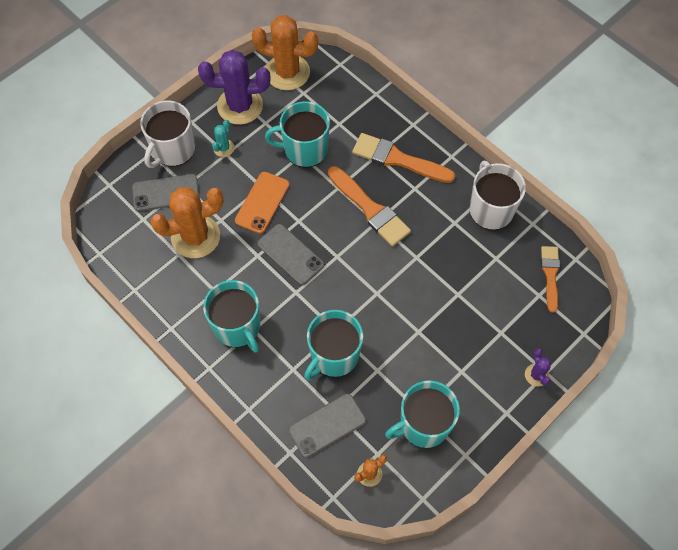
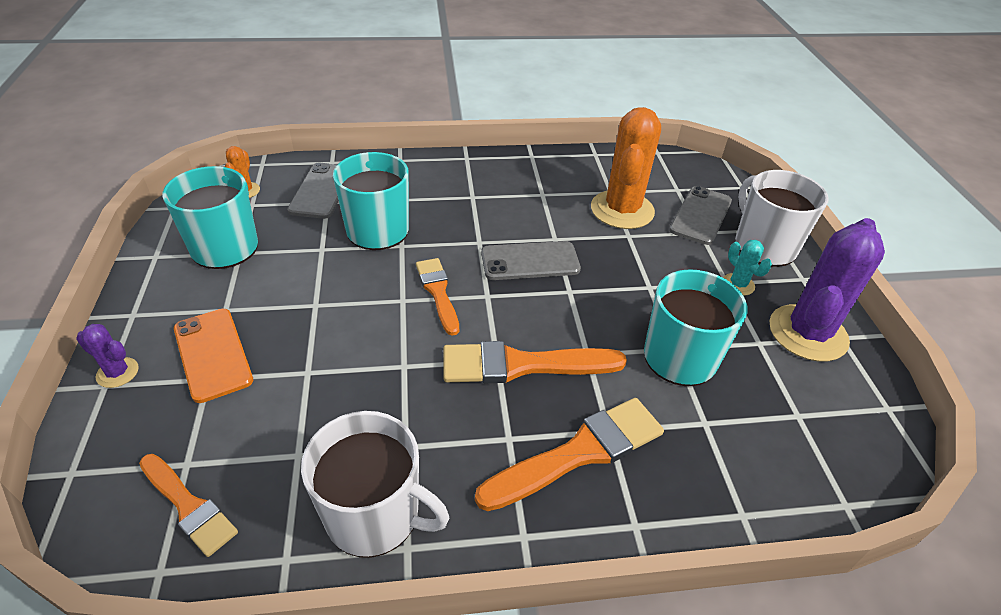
camera: 125 degrees right, 20 degrees down
(237, 327) = (487, 189): turquoise mug -> none
(262, 202) = (624, 275): orange phone -> orange phone (212, 354)
(287, 72) = (856, 420): orange cactus -> none
(356, 281) = (438, 292): none -> orange brush

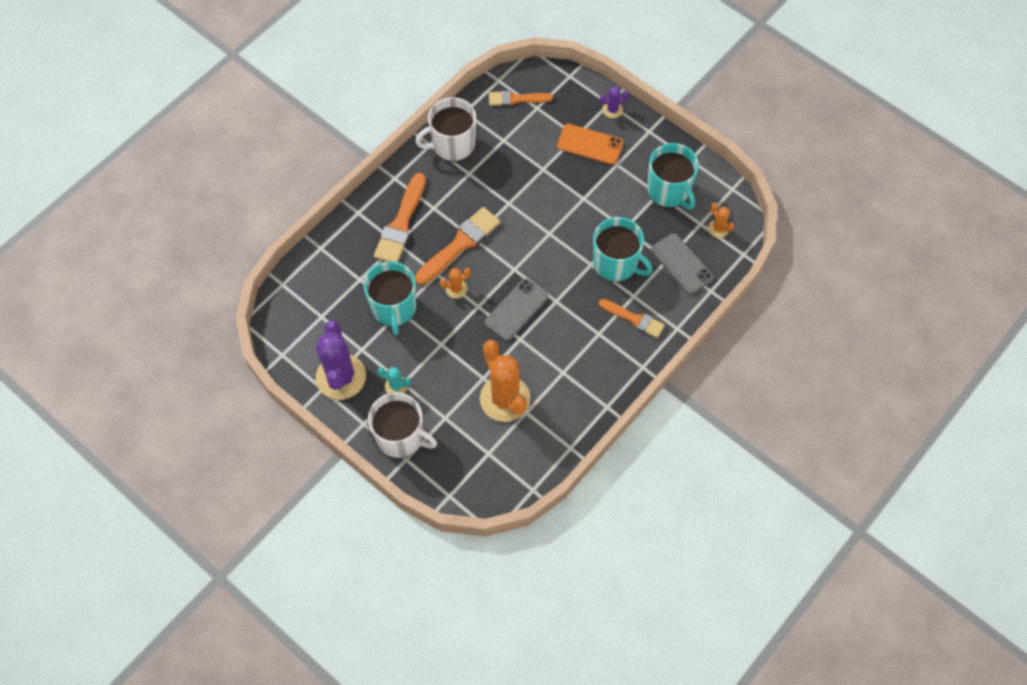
camera: 140 degrees right, 20 degrees up
(438, 292) = (538, 251): orange brush -> orange brush (634, 319)
(578, 323) = (456, 289): none -> orange cactus
(700, 215) = (455, 436): grey phone -> none

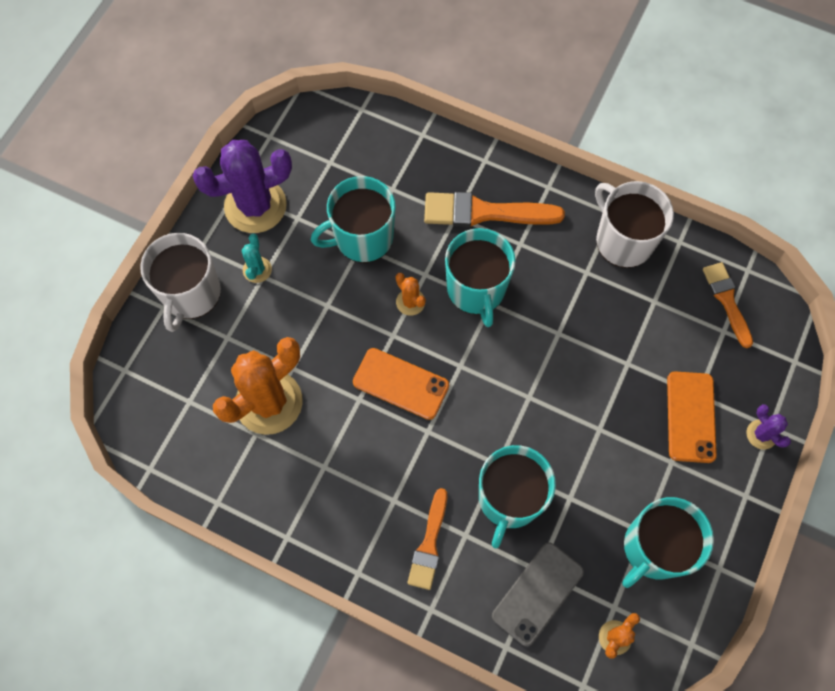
camera: 75 degrees right, 5 degrees up
(460, 244) = (476, 289): orange brush -> turquoise mug
(516, 309) = (401, 383): grey phone -> orange phone

